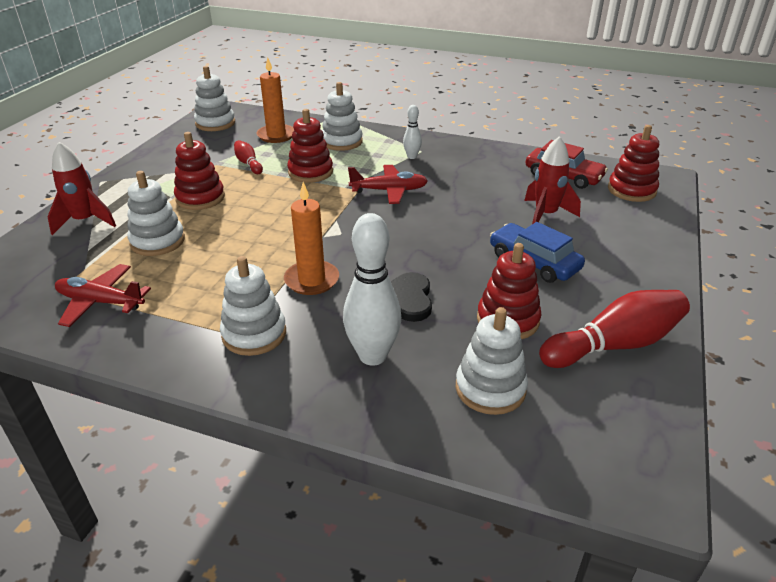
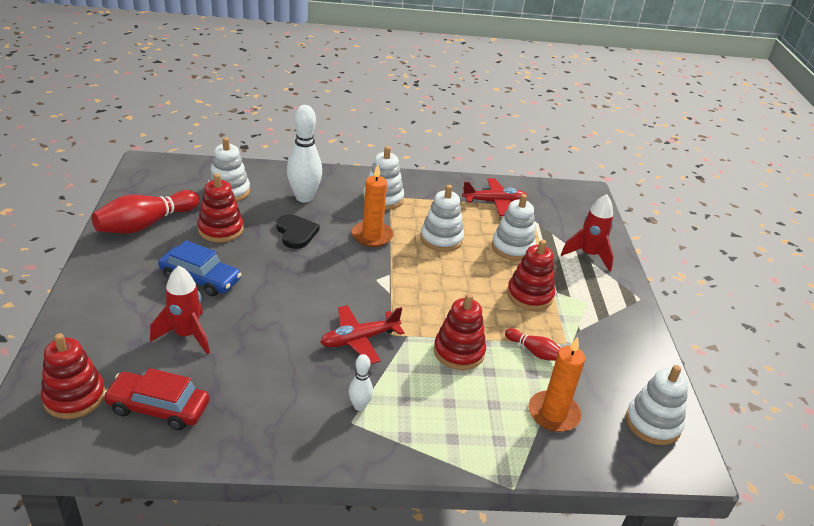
camera: 155 degrees right, 0 degrees up
(342, 142) = (463, 419): white stacking toy -> white stacking toy (441, 239)

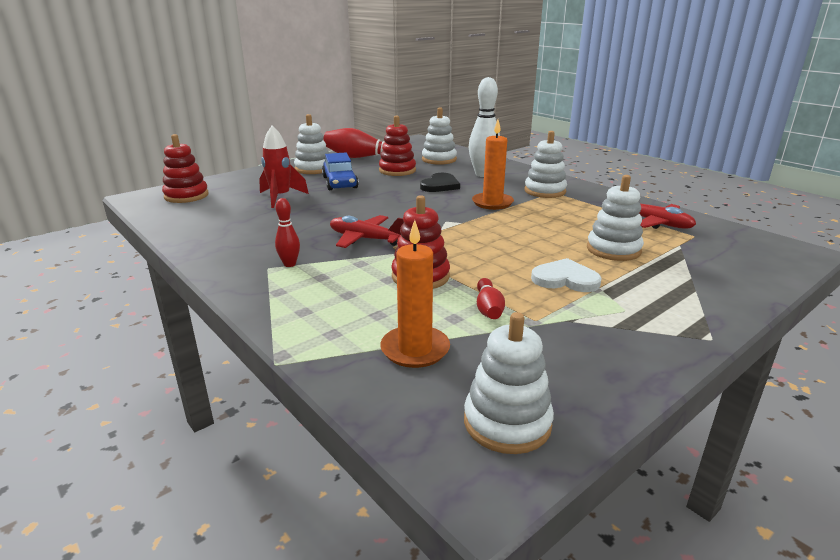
camera: 55 degrees right, 10 degrees down
(158, 407) = (203, 214): red car -> none
(359, 406) = (289, 264): white bowling pin -> red bowling pin
(441, 239) = (549, 222): white stacking toy -> white stacking toy (313, 169)
(529, 295) = (565, 279): red stacking toy -> white heart
(588, 255) = (702, 285): red rocket -> none

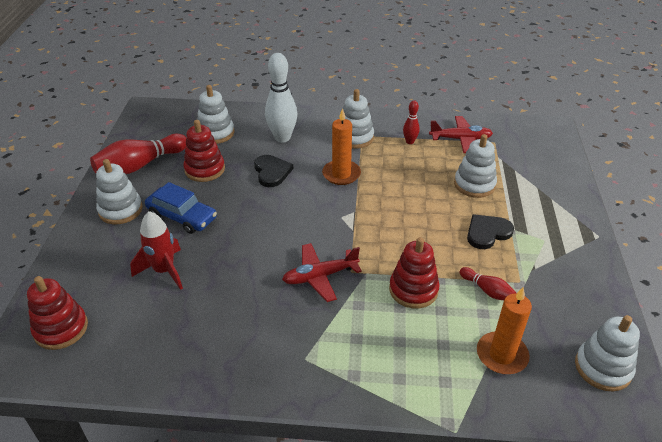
camera: 45 degrees left, 15 degrees up
(289, 264) = (314, 343): red bowling pin -> red bowling pin (410, 142)
(565, 279) = (487, 233): white heart -> black heart

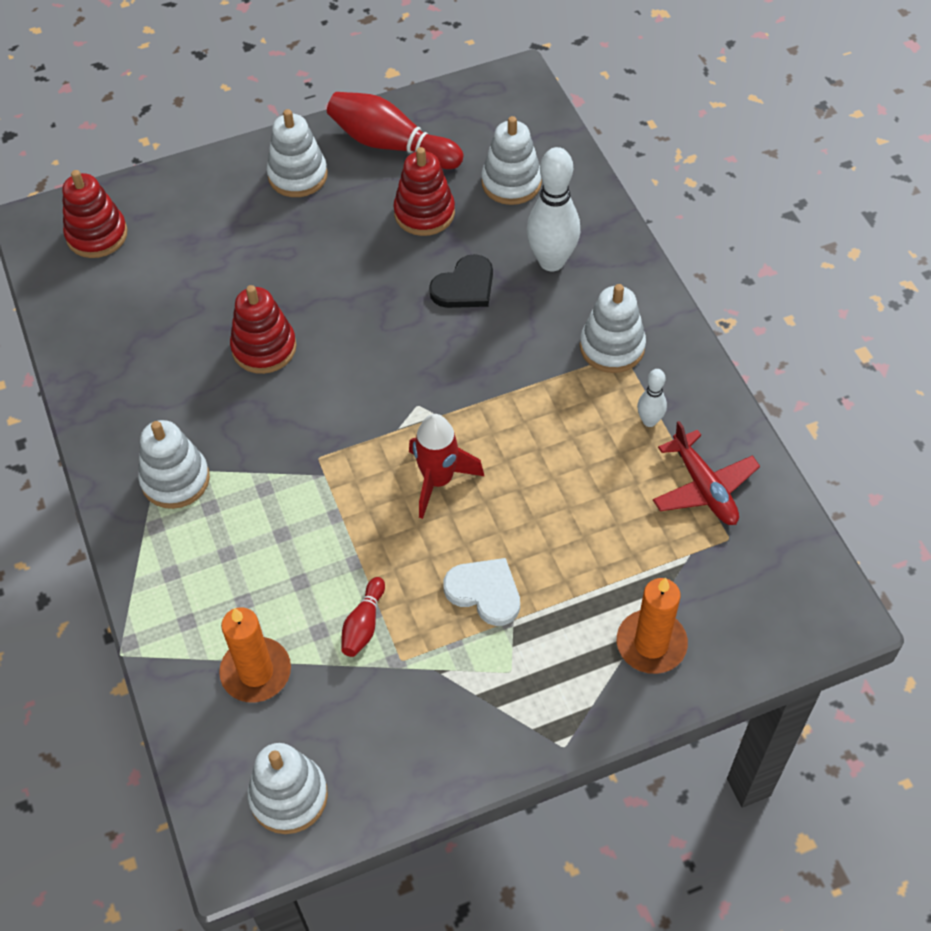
camera: 65 degrees right, 15 degrees up
(164, 271) = (221, 273): red rocket -> red rocket (438, 480)
(182, 216) = (320, 239): blue car -> none
(320, 276) = (292, 429): red plane -> none
(341, 174) = (510, 367): orange candle -> orange candle (651, 644)
(410, 142) = (649, 421): red bowling pin -> white bowling pin
(413, 290) = (321, 538): red stacking toy -> red stacking toy (264, 348)
(474, 184) = (591, 542): white stacking toy -> white stacking toy (175, 479)
(487, 233) = (484, 592): black heart -> white heart

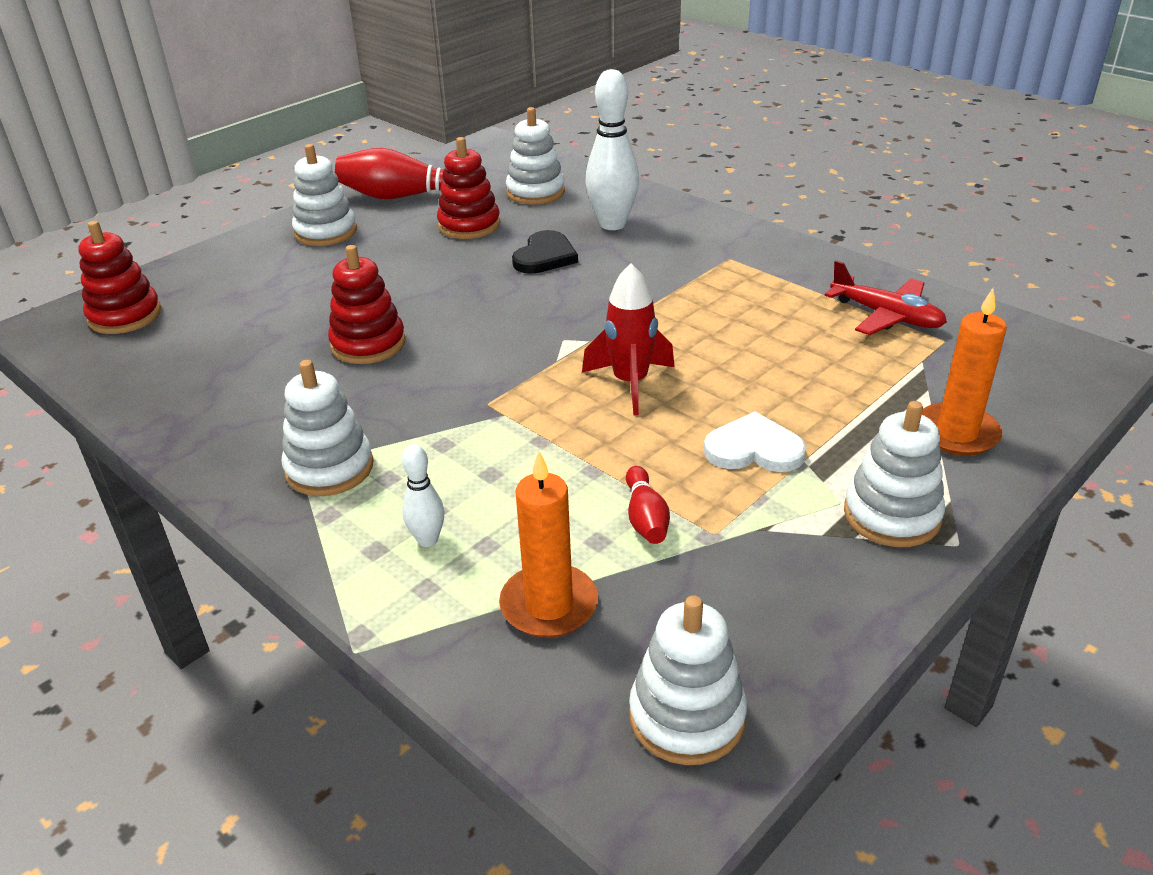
camera: 25 degrees left, 20 degrees down
(612, 347) = (715, 257): white stacking toy -> white stacking toy (891, 515)
(649, 421) = (794, 290): white bowling pin -> white bowling pin (427, 540)

